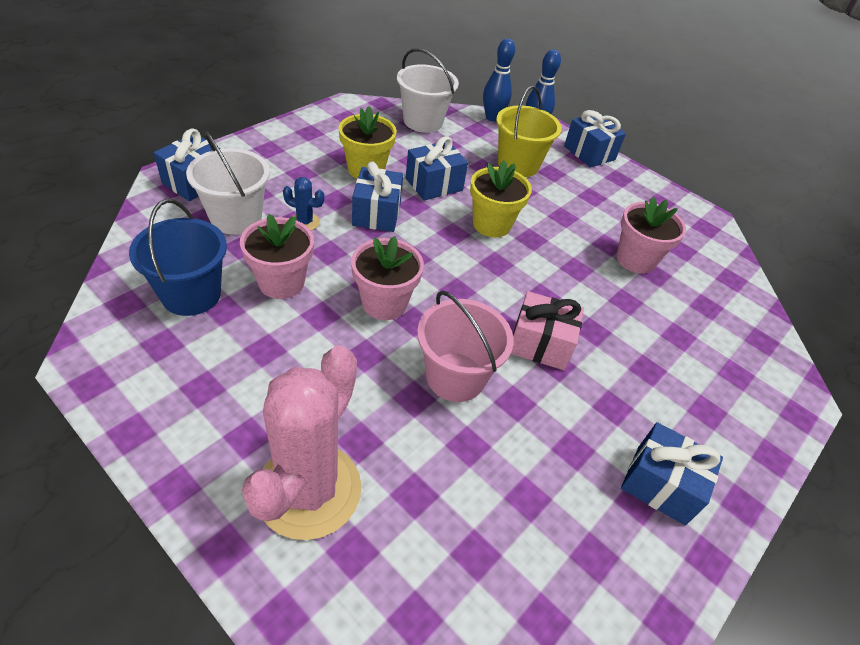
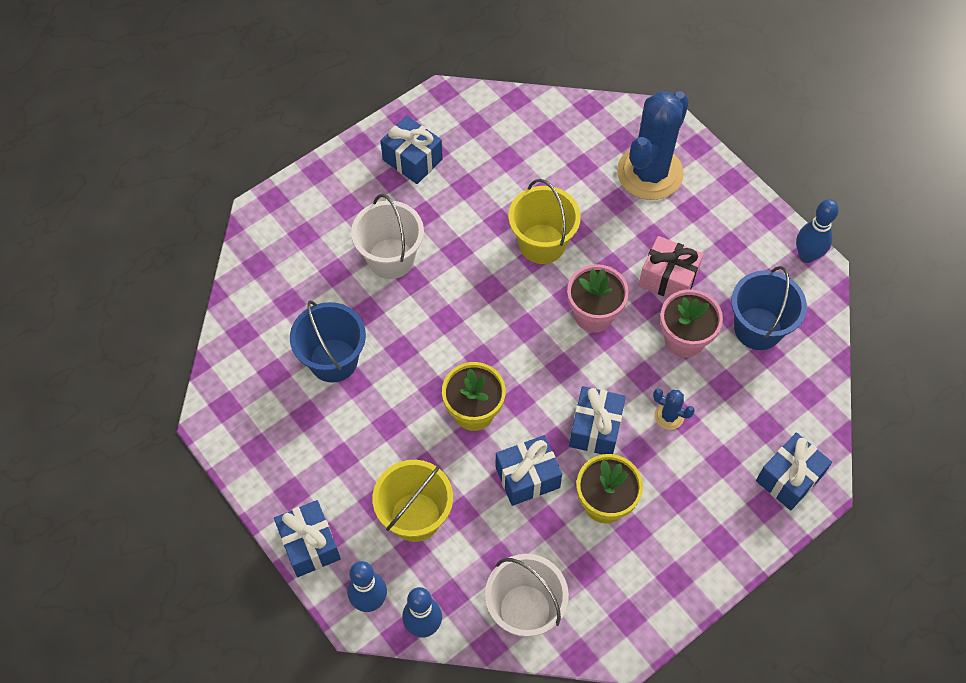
camera: 165 degrees left, 15 degrees up
(95, 378) = (807, 256): none -> blue bowling pin
(236, 218) = (737, 422): white bucket -> white bucket (391, 258)
(309, 490) = (650, 173): pink cactus -> blue cactus
(455, 377) = (542, 244): pink bucket -> yellow bucket
(540, 344) = (464, 269): pink gift -> pink gift (668, 278)
(635, 259) = (333, 360): pink flower pot -> blue bucket

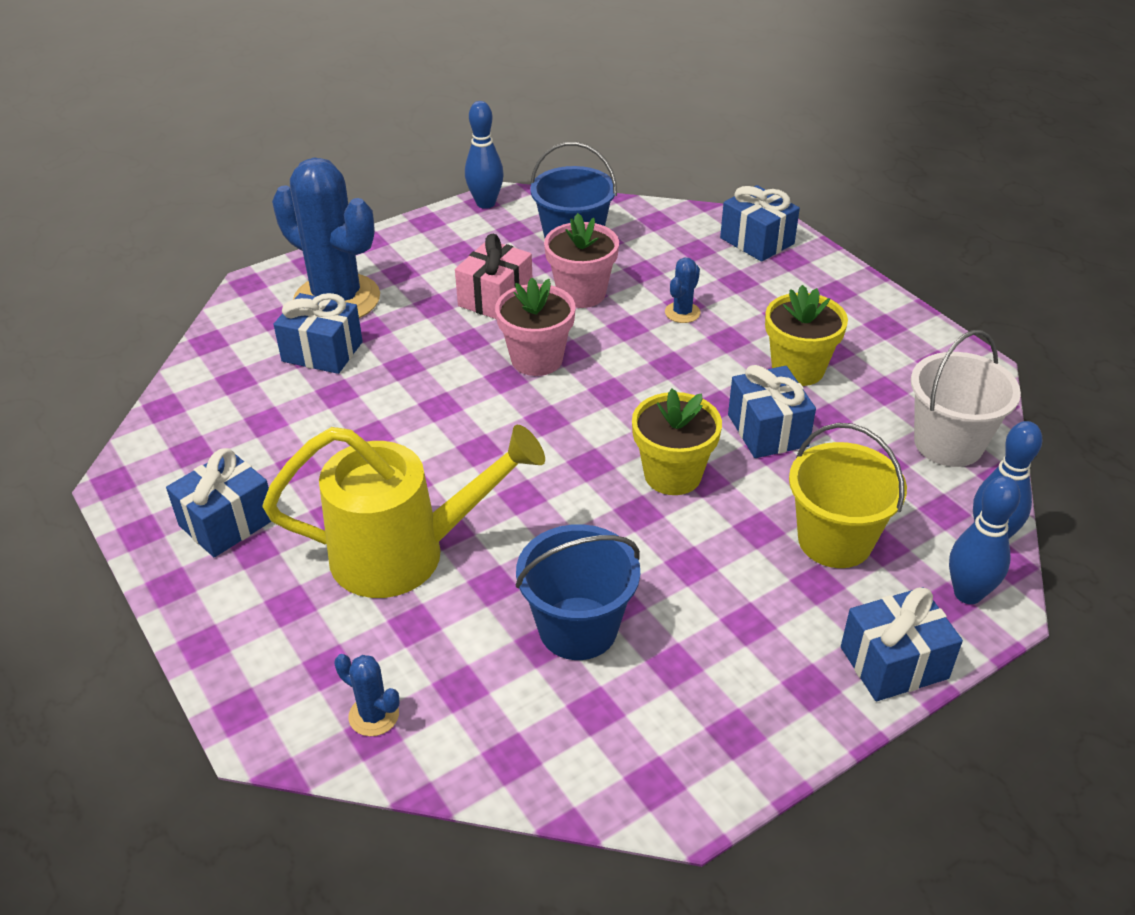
camera: 85 degrees left, 20 degrees down
(269, 262) = (374, 715): none -> blue cactus
(391, 258) = (405, 553): white bucket -> yellow watering can
(542, 244) = (419, 396): yellow bucket -> none
(595, 428) = (698, 369): blue gift -> blue gift (322, 351)

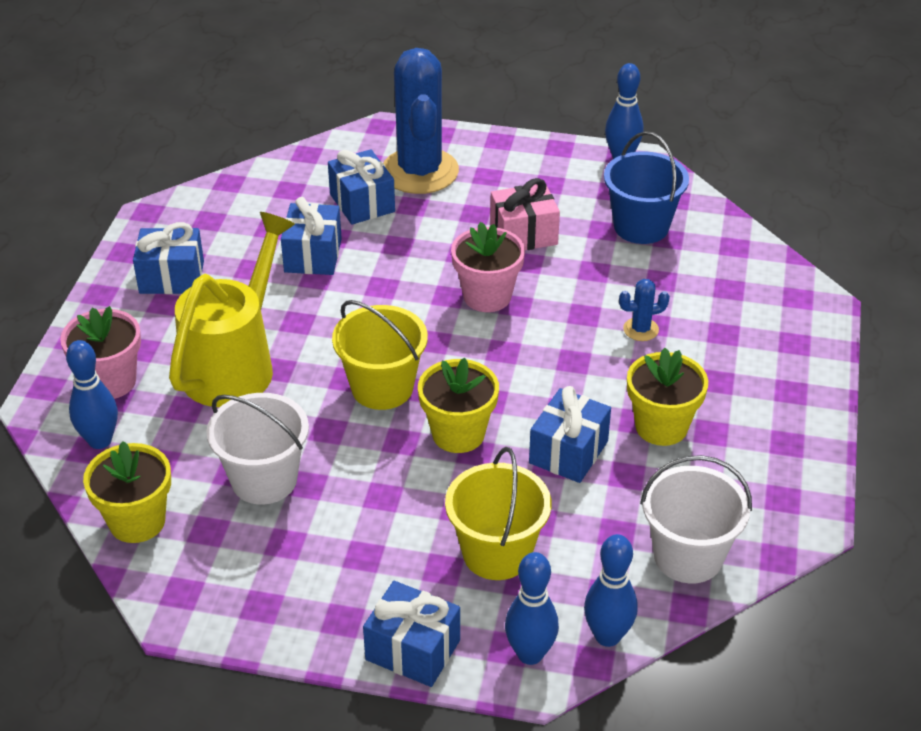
camera: 45 degrees right, 0 degrees up
(374, 715) = (100, 441): blue cactus -> blue bowling pin
(405, 553) = (235, 364): yellow watering can -> yellow watering can turned 105 degrees counterclockwise
(521, 757) = (137, 521): none -> yellow flower pot
(561, 482) = (382, 388): none -> yellow bucket
(578, 628) = (264, 480): blue bucket -> white bucket
(581, 293) = (588, 269): pink flower pot -> pink flower pot (110, 381)
(757, 241) = (790, 312): blue gift -> blue gift (313, 255)

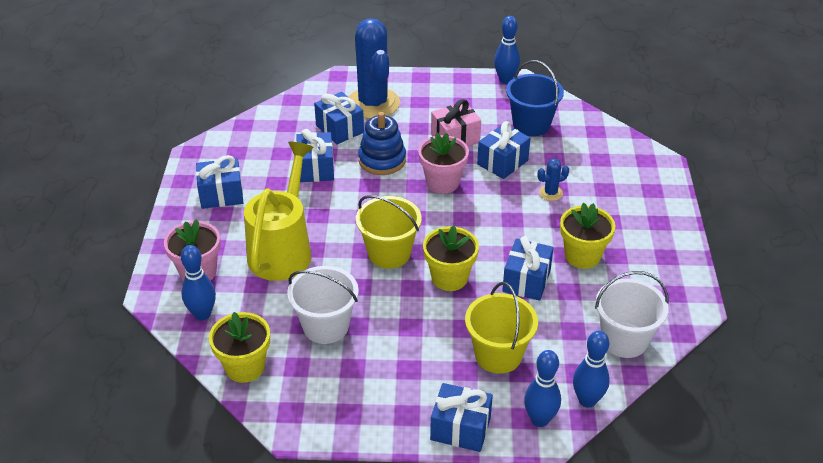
camera: 10 degrees left, 0 degrees up
(409, 254) = (382, 160): none -> blue stacking toy
(583, 277) = (502, 162): none -> blue gift

